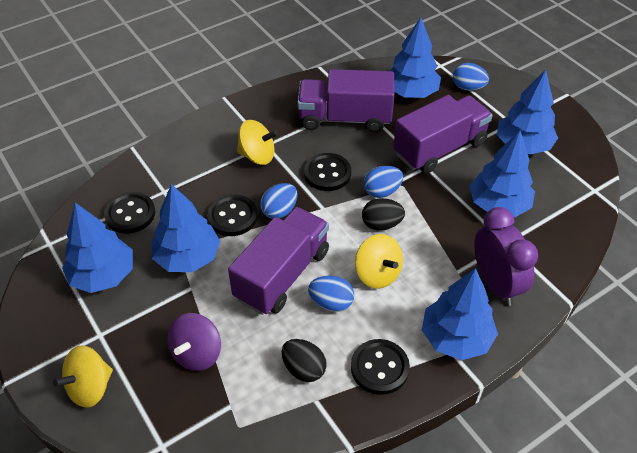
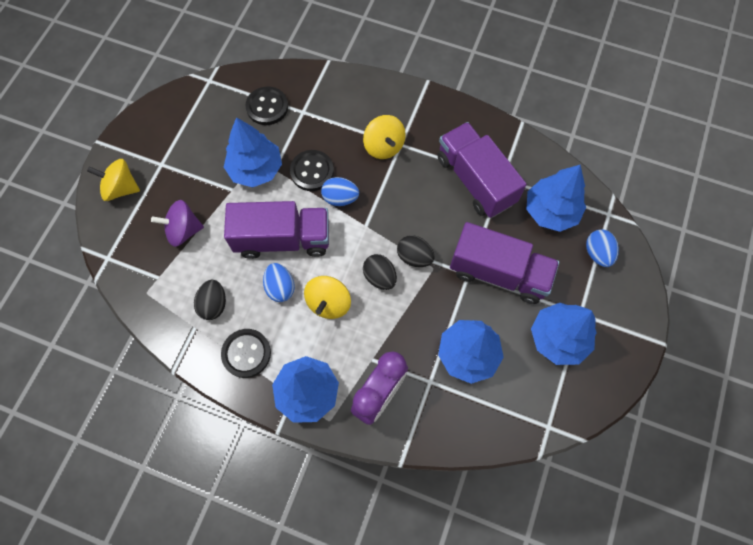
camera: 55 degrees right, 20 degrees up
(103, 275) = (206, 131): blue tree -> none
(327, 173) = (403, 206): black button -> none
(382, 191) = (414, 257): blue egg -> black egg

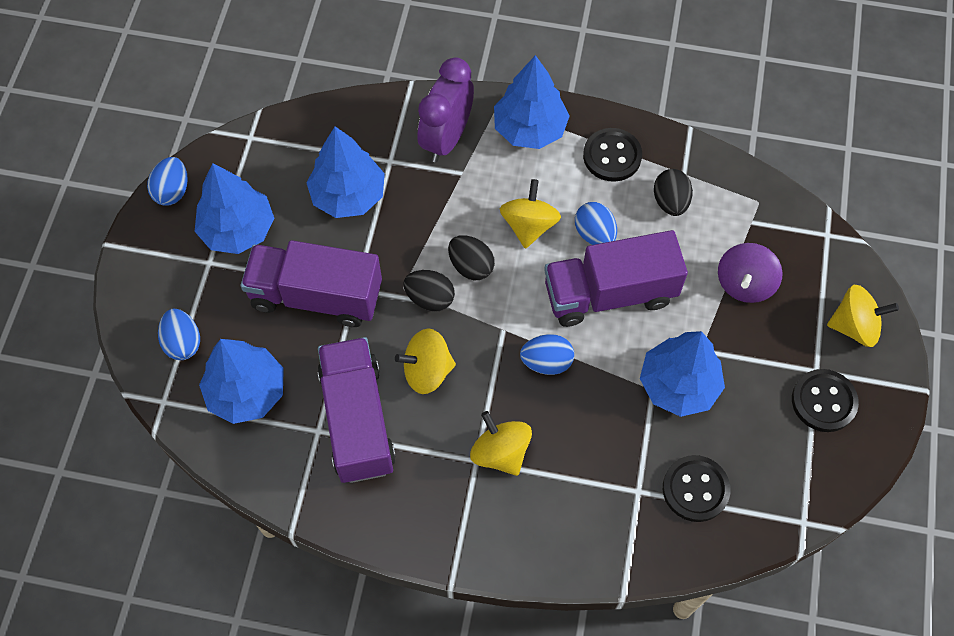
camera: 170 degrees right, 5 degrees down
(184, 230) = (744, 283): purple spinning top -> purple spinning top turned 135 degrees clockwise
(312, 171) = (597, 395): black button -> black button (823, 401)
(424, 205) = (427, 371): none -> yellow spinning top
(475, 180) = (357, 420): purple truck -> purple truck turned 150 degrees counterclockwise
(613, 383) = (172, 191): none -> blue egg

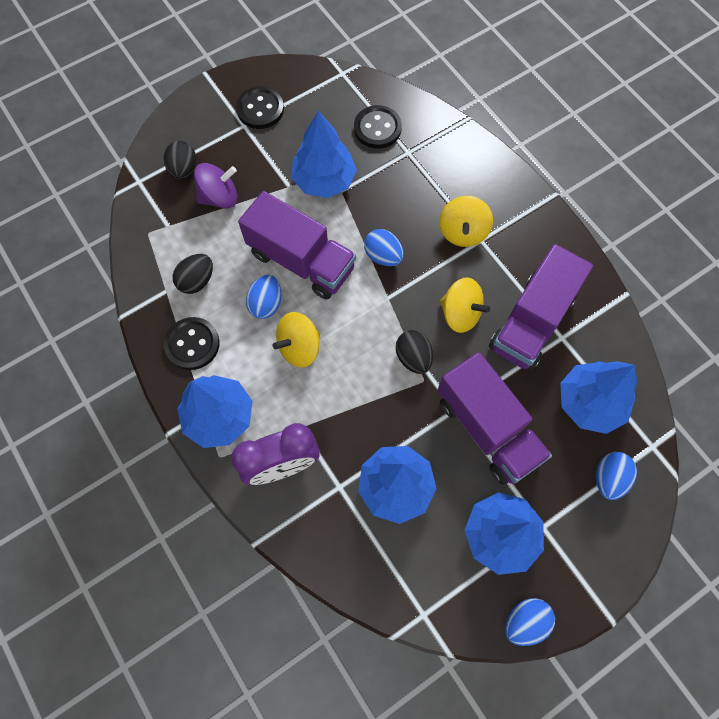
camera: 135 degrees left, 5 degrees up
(471, 266) = (365, 355): black egg -> black egg (183, 170)
(854, 326) = (194, 127): yellow spinning top -> none

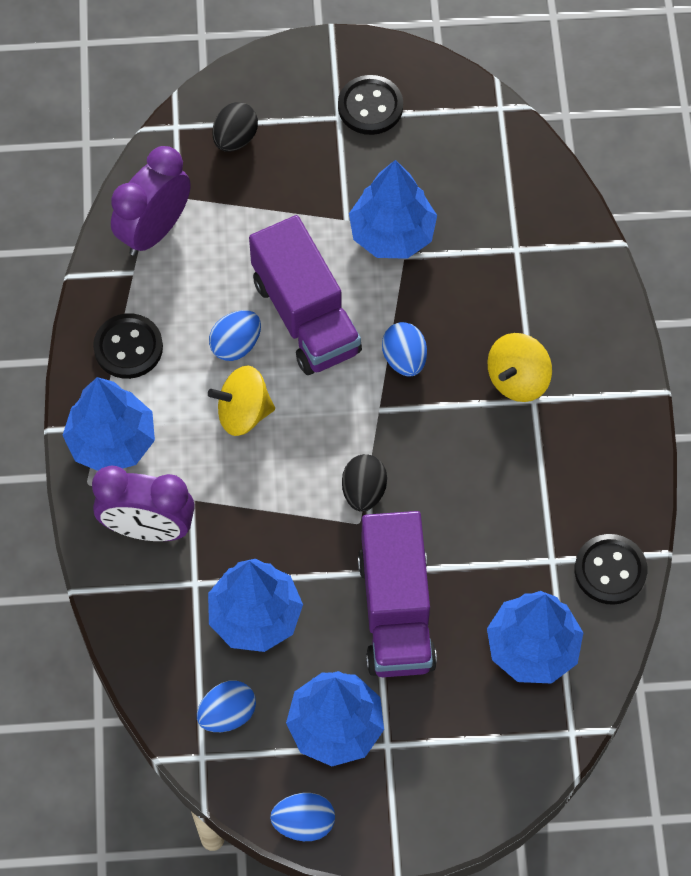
camera: 30 degrees right, 5 degrees down
(164, 256) = (154, 230): none -> purple clock
(197, 281) = (174, 278): black egg -> none
(219, 197) = (257, 193): purple spinning top -> none
(377, 128) = (498, 201): black button -> black button (610, 570)
(460, 314) = (450, 471): yellow spinning top -> none
(531, 322) = (528, 524): purple truck -> none
(608, 478) = (496, 737): blue egg -> blue egg (227, 714)

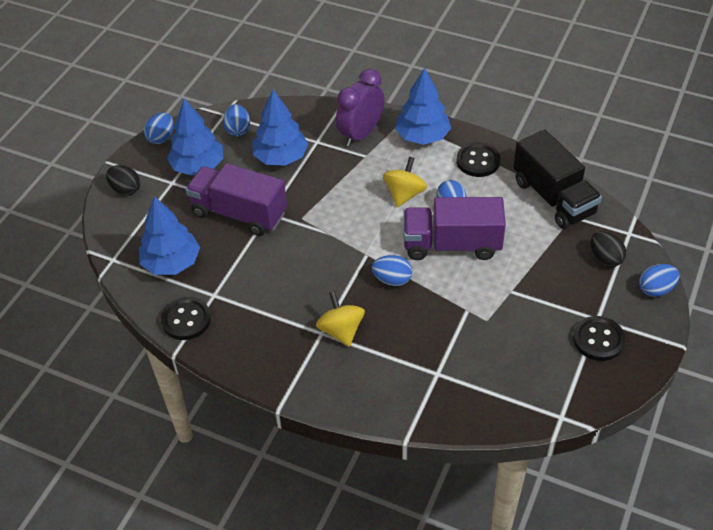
camera: 120 degrees right, 15 degrees down
(154, 230) = (553, 197): purple clock -> black truck
(258, 73) = (656, 289): none -> blue egg
(364, 491) = (319, 227): black egg -> black egg (125, 189)
(392, 234) = (487, 310): blue tree -> none

